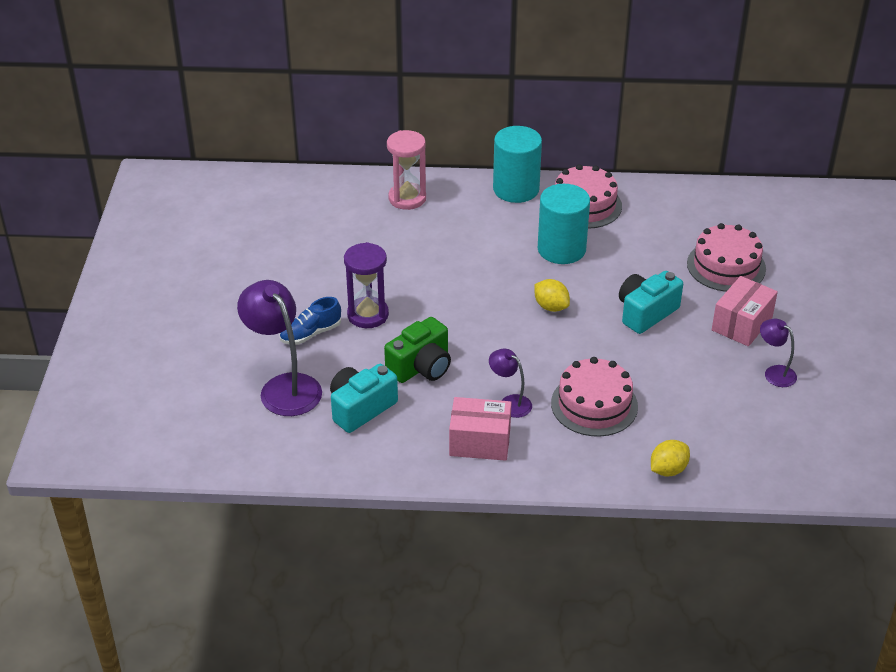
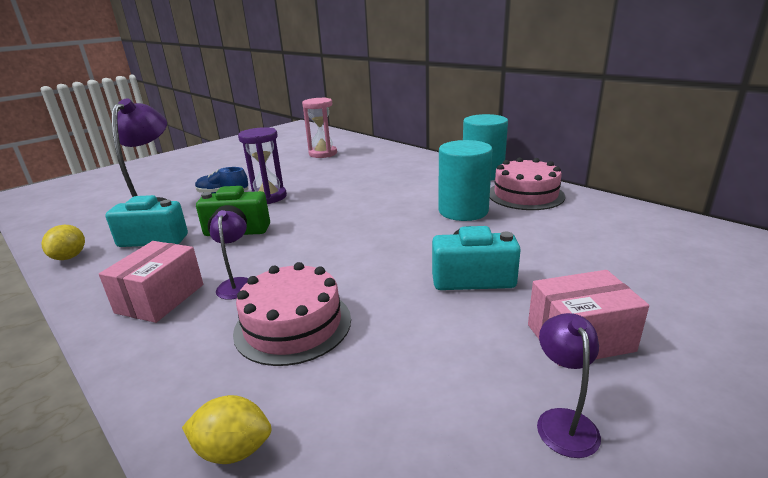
camera: 45 degrees right, 15 degrees down
(407, 198) = (401, 160): pink hourglass -> pink hourglass (323, 154)
(480, 442) = (160, 298): pink box -> pink box turned 60 degrees clockwise
(551, 307) = (392, 239): yellow lemon -> yellow lemon (70, 257)
(726, 266) = (625, 278): pink cake -> none

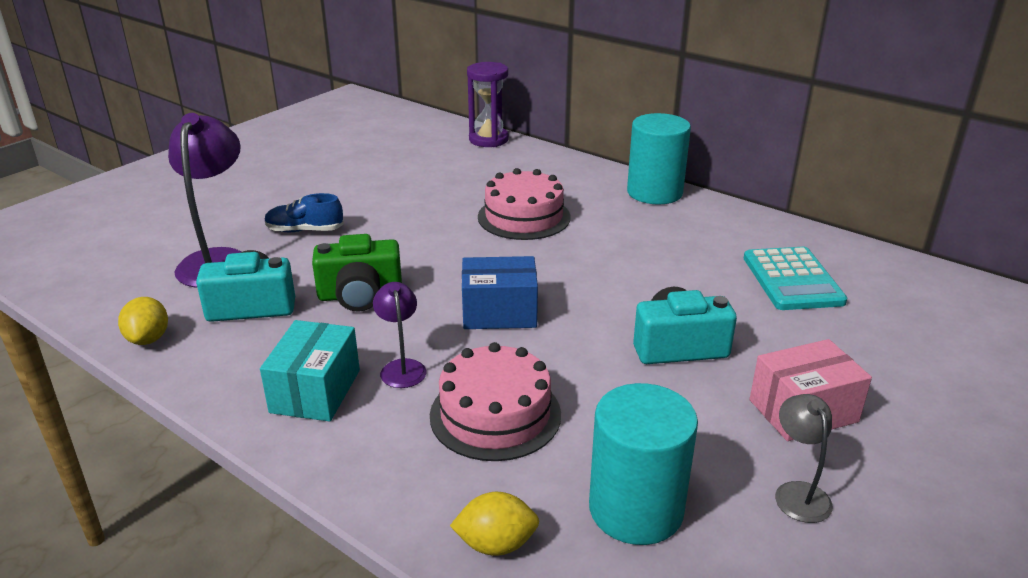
camera: 10 degrees left, 5 degrees up
(160, 298) = (315, 391): pink box -> turquoise box
(268, 197) = (375, 235): purple hourglass -> purple hourglass (488, 139)
(323, 154) = (418, 155): pink hourglass -> none
(333, 247) = (499, 312): none -> blue box
(463, 211) = (644, 253): turquoise cylinder -> turquoise cylinder (636, 509)
(525, 195) = (716, 226): pink cake -> pink cake (524, 217)
(563, 421) = (798, 493): purple lamp -> grey lamp
(583, 231) = (792, 280): none -> turquoise calculator

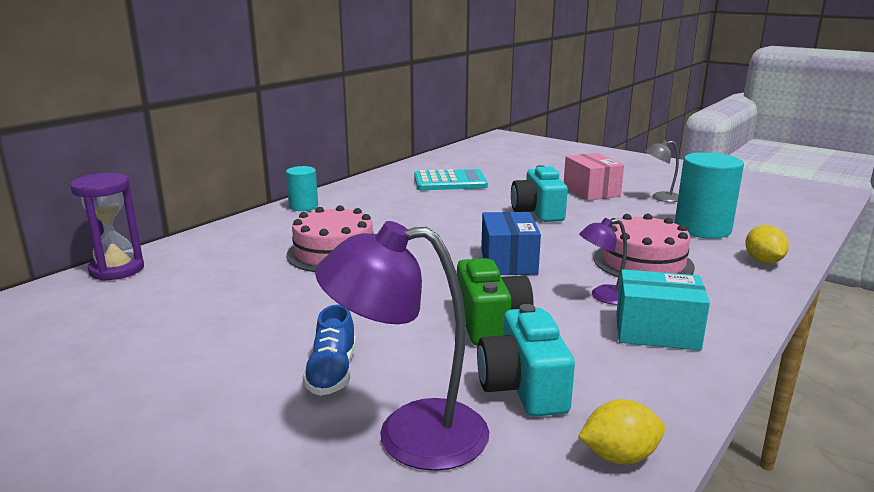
camera: 90 degrees left, 10 degrees down
(654, 192) = (303, 206): turquoise cylinder -> turquoise cylinder, size x0.58

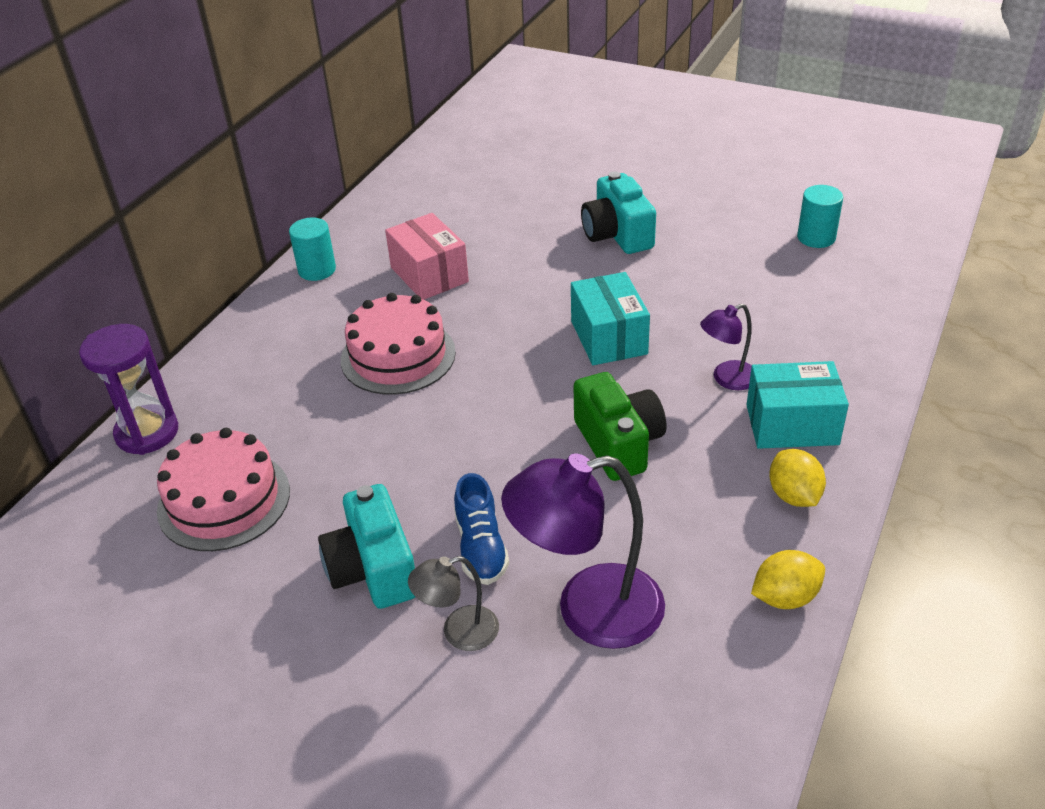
camera: 10 degrees left, 20 degrees up
(450, 182) = (487, 185): turquoise calculator -> none
(508, 262) = (609, 337): blue box -> turquoise box
(523, 387) = (678, 529): turquoise camera -> turquoise camera (373, 569)
(591, 191) = (672, 179): pink box -> pink box (429, 274)
(643, 262) = (759, 312): pink cake -> pink cake (224, 500)
(660, 198) = (758, 181): grey lamp -> grey lamp (459, 632)
(702, 229) = (816, 237): turquoise cylinder -> turquoise cylinder, size x0.58
(763, 261) = (888, 288): yellow lemon -> yellow lemon (794, 495)

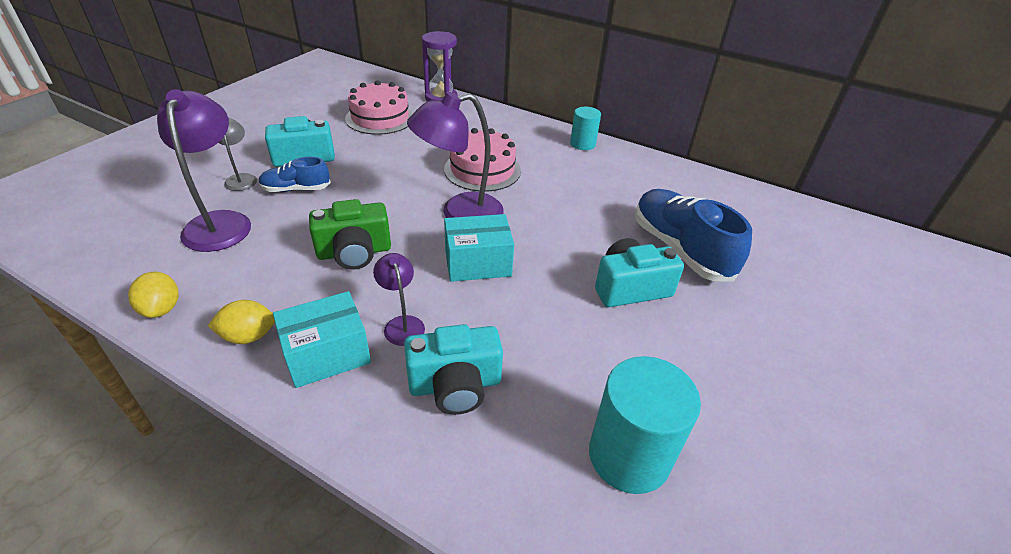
camera: 90 degrees right, 0 degrees up
(429, 274) = (573, 185): pink box -> none
(512, 363) = (460, 213): none -> purple lamp
(544, 203) = (680, 249): none -> blue shoe
(790, 332) = (455, 385): none -> turquoise camera
(792, 425) = (327, 354): turquoise box -> turquoise box turned 60 degrees clockwise
(816, 237) = (629, 456): turquoise cylinder -> turquoise cylinder, size x1.73

